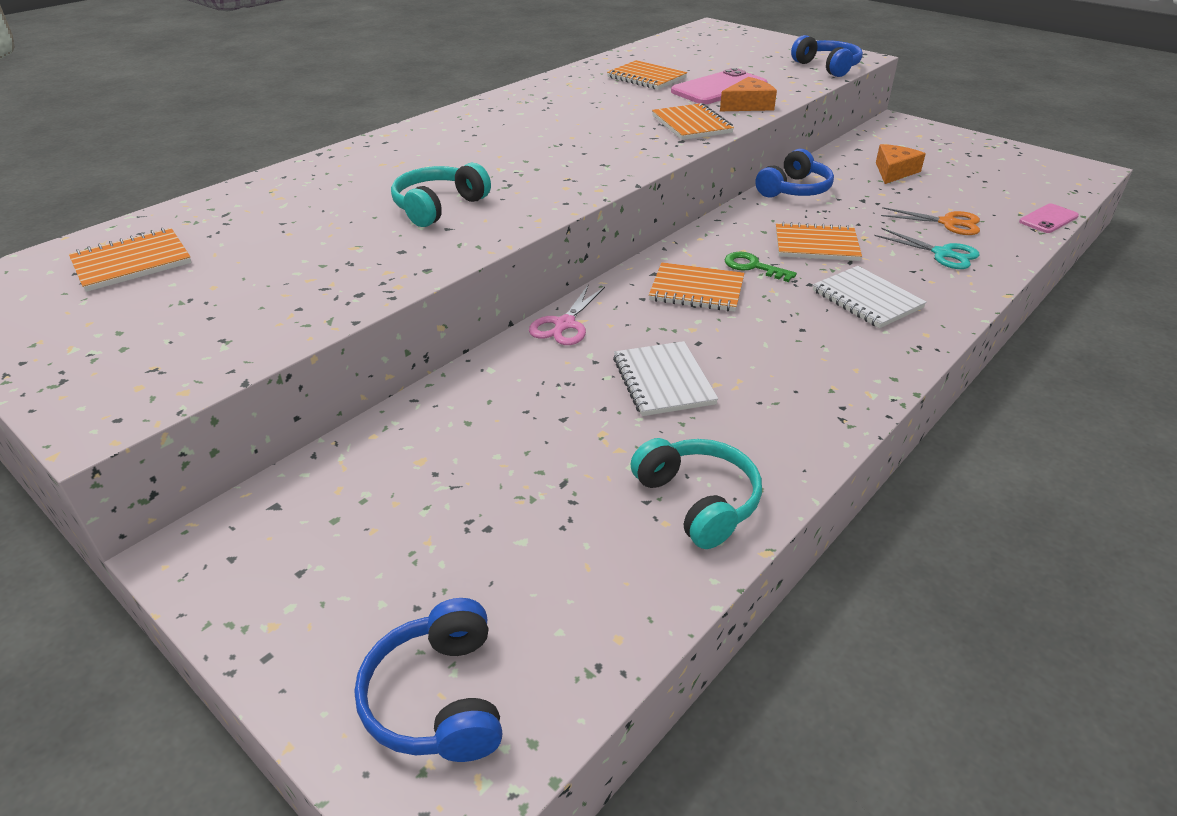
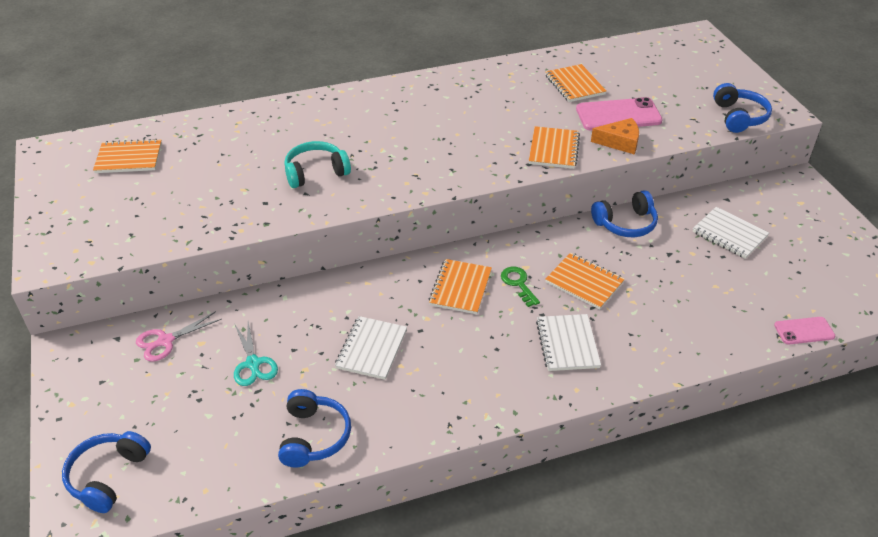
camera: 30 degrees right, 5 degrees up
(564, 325) = (353, 282): pink scissors -> pink scissors (165, 341)
(696, 290) = (460, 288): orange notebook -> orange notebook turned 60 degrees clockwise
(698, 501) = (313, 436): turquoise headphones -> blue headphones
(894, 171) = (729, 234): orange cheese -> white notebook
(943, 254) = (672, 329): turquoise scissors -> turquoise scissors (253, 364)
(948, 223) = (712, 302): orange scissors -> none

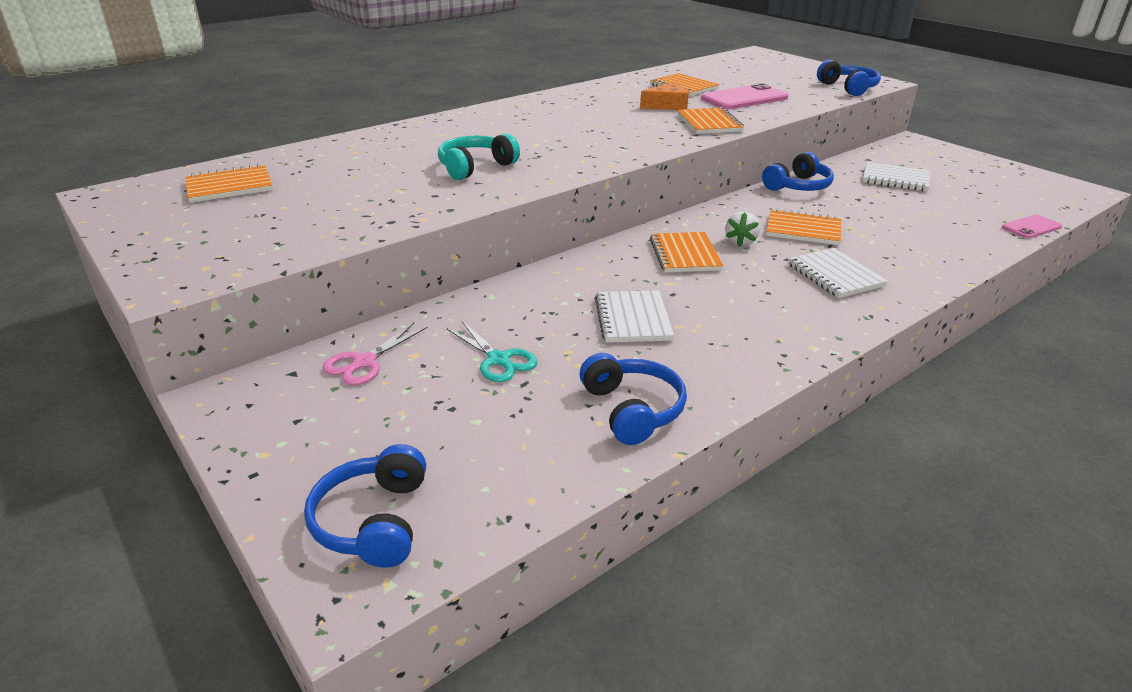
camera: 20 degrees left, 10 degrees down
(518, 284) = (740, 241): green key -> white strawberry
(620, 142) = (765, 112): orange cheese -> orange cheese (667, 105)

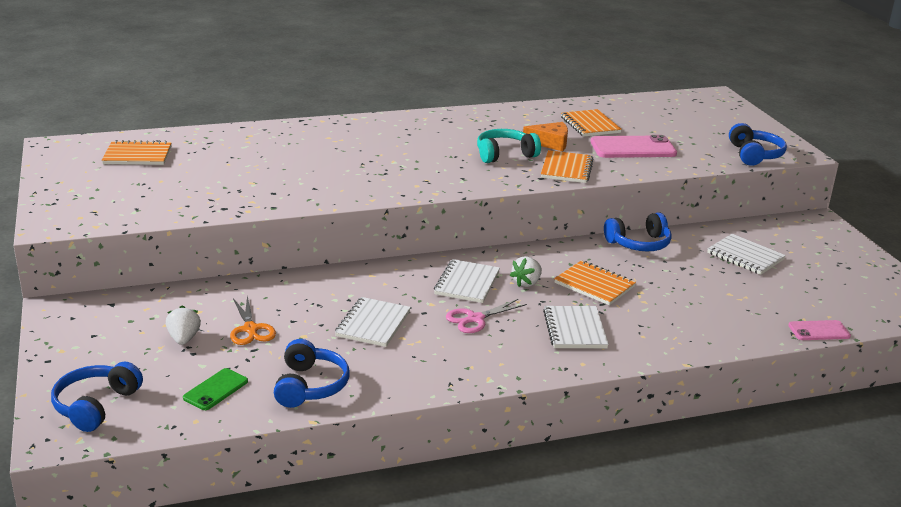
camera: 20 degrees right, 5 degrees down
(363, 363) = (160, 308): pink scissors -> pink scissors (474, 319)
(424, 393) = (184, 339): none -> white strawberry
(475, 167) = (325, 174): turquoise headphones -> turquoise headphones (505, 155)
(499, 360) = (250, 329): turquoise scissors -> orange scissors
(521, 448) = (215, 390): none -> green phone
(684, 255) = (467, 283): orange notebook -> white notebook

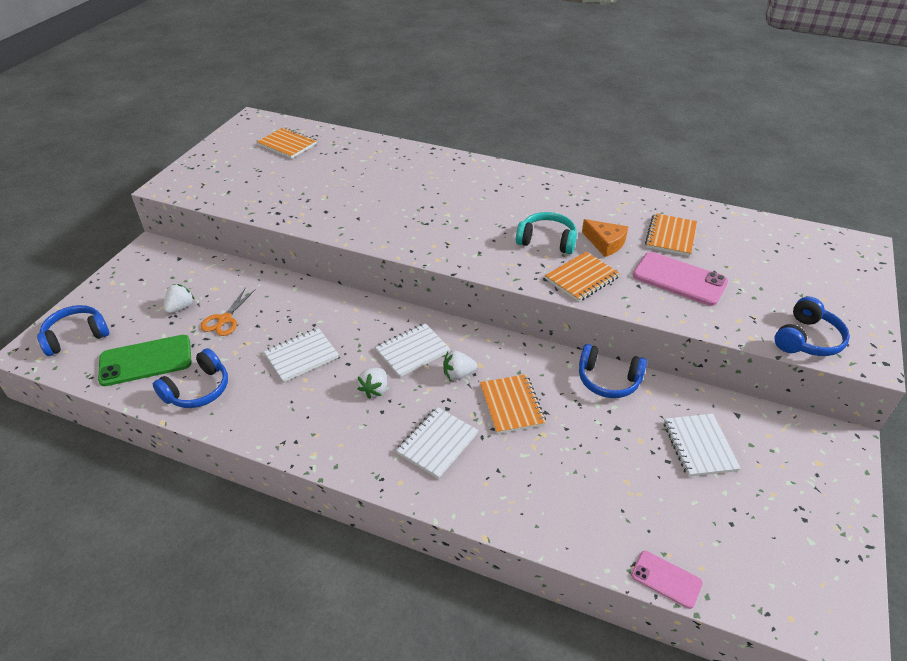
camera: 40 degrees right, 15 degrees up
(215, 390) = (146, 360): green phone -> green phone, size x1.76
(474, 319) = (375, 390): pink scissors -> white strawberry

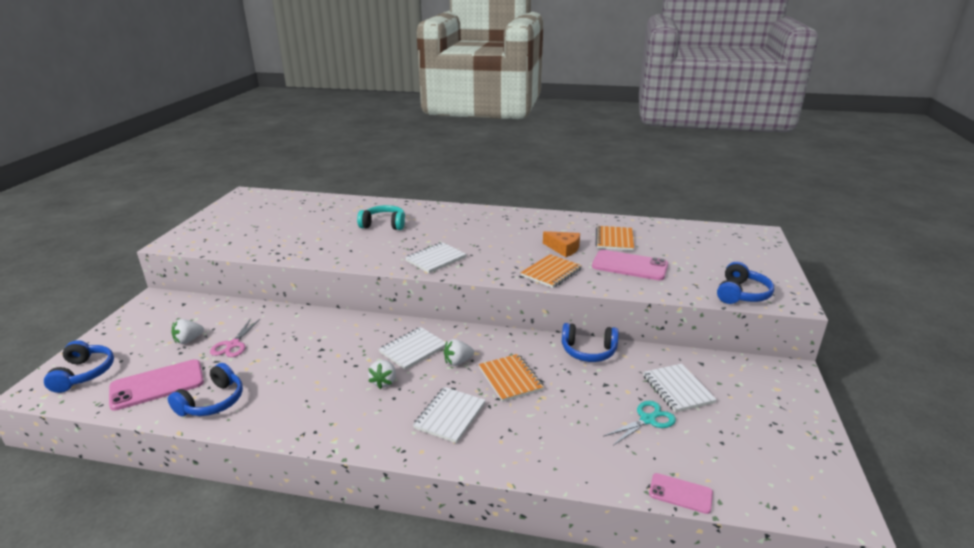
camera: 10 degrees left, 15 degrees down
(76, 336) = (84, 373): blue headphones -> blue headphones turned 120 degrees clockwise
(146, 360) = (157, 385): green phone -> pink phone
(180, 307) = (188, 340): white strawberry -> white strawberry turned 150 degrees counterclockwise
(224, 320) = (233, 345): orange scissors -> pink scissors
(287, 144) = (279, 207): orange notebook -> none
(301, 356) = (311, 364): white notebook -> white notebook (435, 259)
(547, 241) = (516, 251): turquoise headphones -> turquoise headphones (384, 225)
(654, 481) = (648, 419): none -> turquoise scissors

